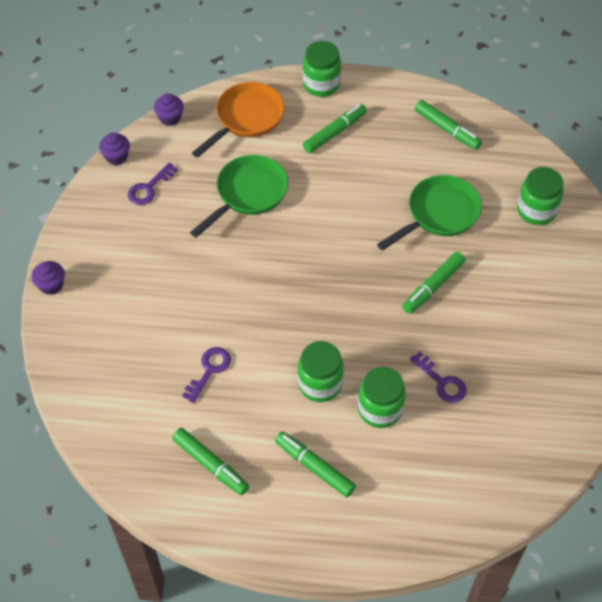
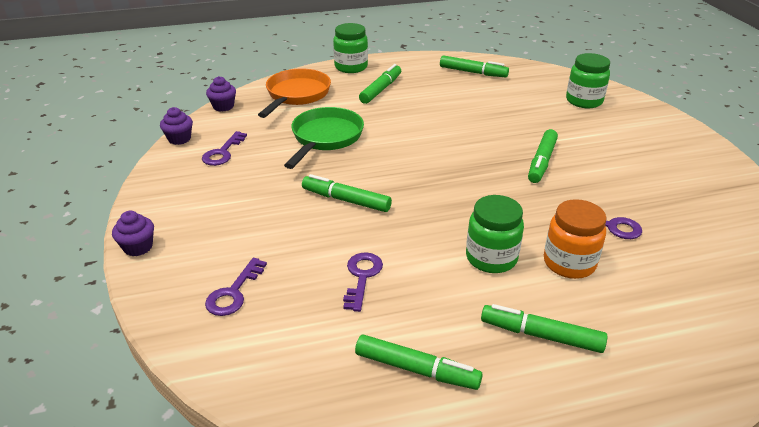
camera: 20 degrees left, 20 degrees down
(109, 355) = (233, 293): none -> purple key
(232, 282) = (346, 200): none -> green marker
(380, 409) = (569, 263): green jar -> orange jar
(439, 214) = (507, 118): green pan -> none

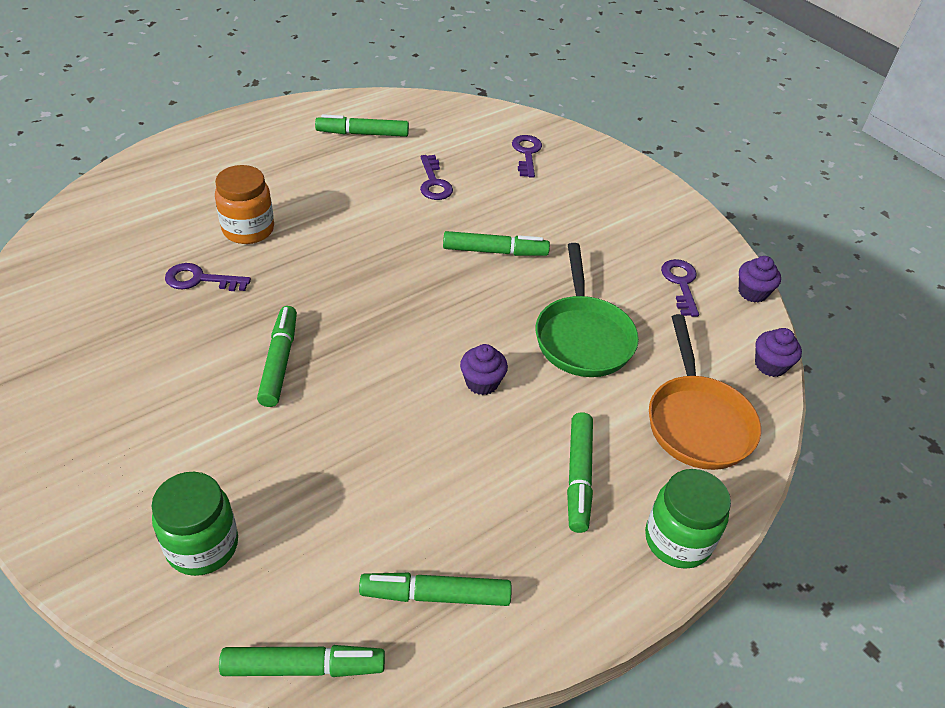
camera: 155 degrees right, 10 degrees up
(138, 247) = (638, 170): purple cupcake -> purple cupcake (482, 382)
(491, 258) = (324, 220): green jar -> none
(541, 335) = (274, 168): green marker -> green marker (304, 667)

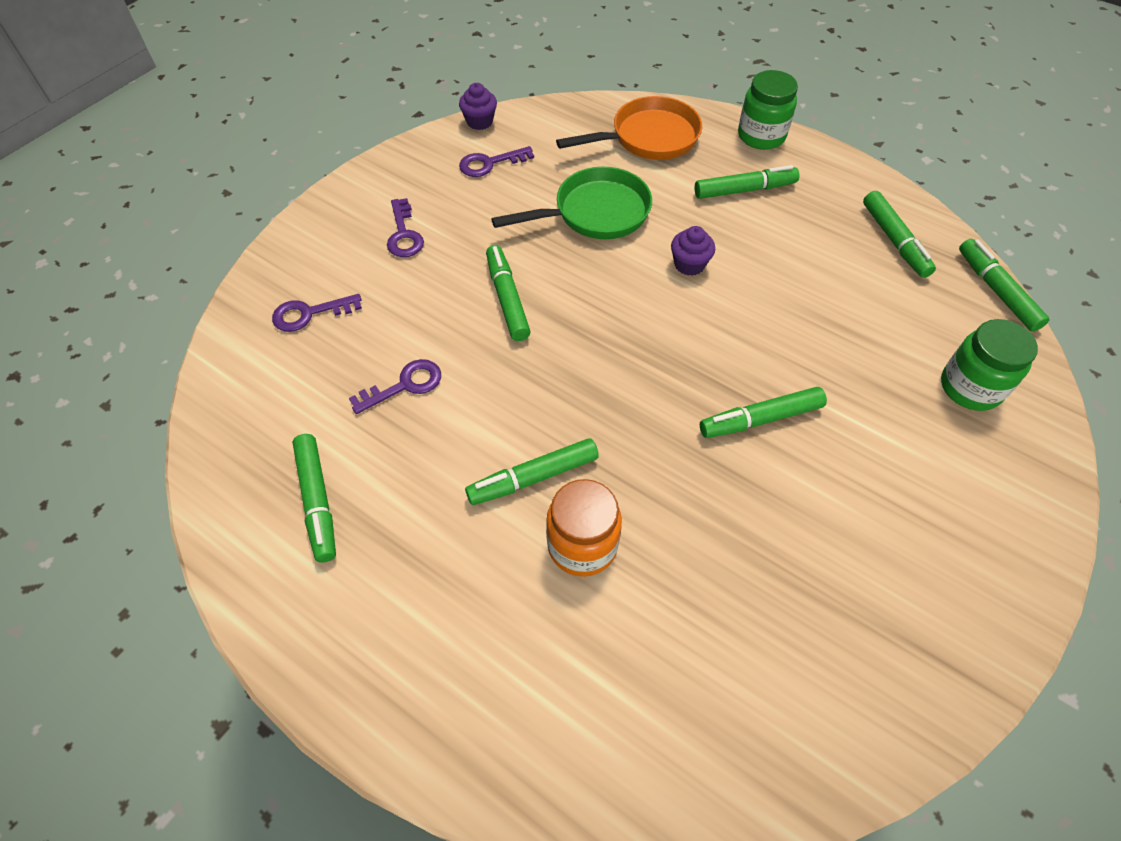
camera: 105 degrees left, 10 degrees up
(200, 279) = (694, 553): purple key -> purple key (404, 234)
(316, 222) = (533, 477): none -> green marker
(770, 365) = (564, 107): purple cupcake -> none

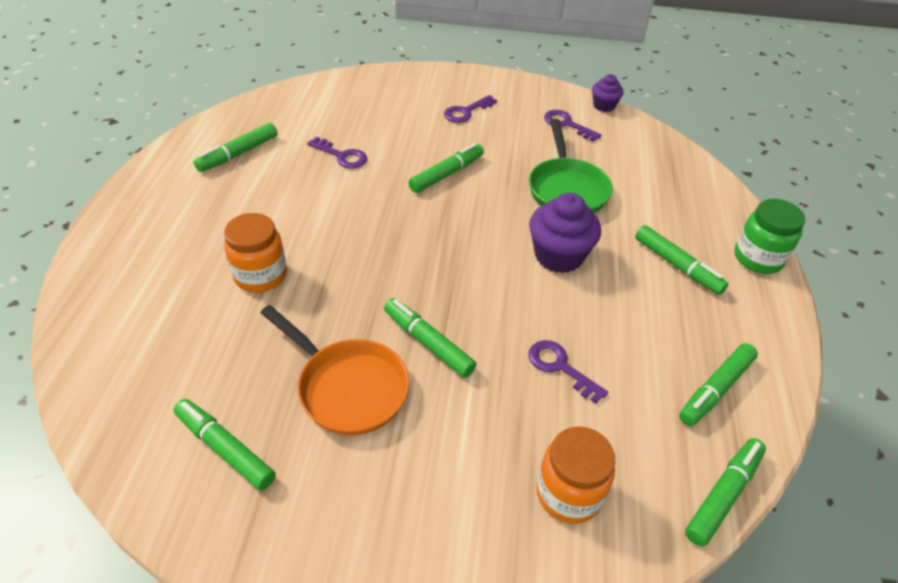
camera: 60 degrees right, 10 degrees down
(309, 314) = (371, 101): purple key -> purple key (560, 367)
(533, 477) = (302, 235): green marker -> green marker (225, 448)
(595, 213) = (566, 189): green pan -> green pan turned 45 degrees clockwise
(648, 138) = (679, 192): orange pan -> orange pan (347, 387)
(689, 264) = (558, 256): purple cupcake -> purple cupcake, size x1.76
(970, 387) = (568, 494): green jar -> orange jar

